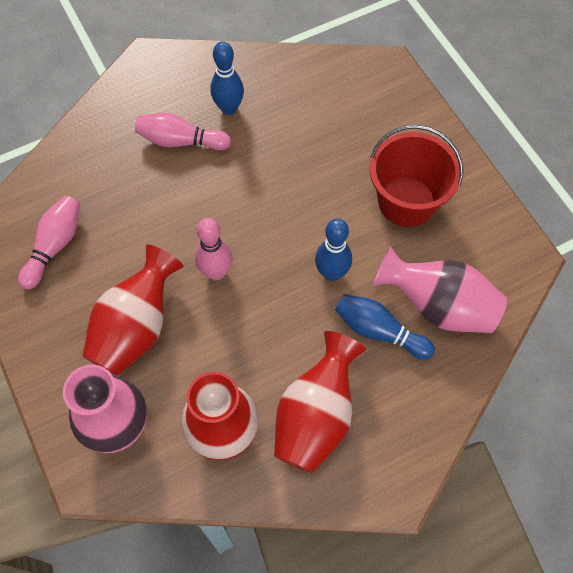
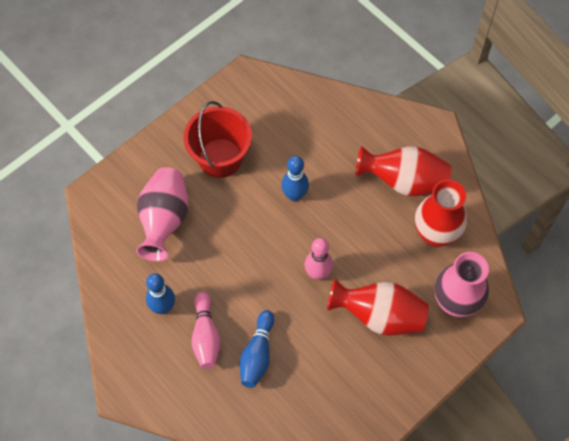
camera: 105 degrees left, 0 degrees up
(55, 246) = (331, 401): pink bowling pin -> none
(379, 331) = (330, 156): blue bowling pin -> blue bowling pin (257, 354)
(438, 306) = (300, 124): pink vase -> pink vase (164, 220)

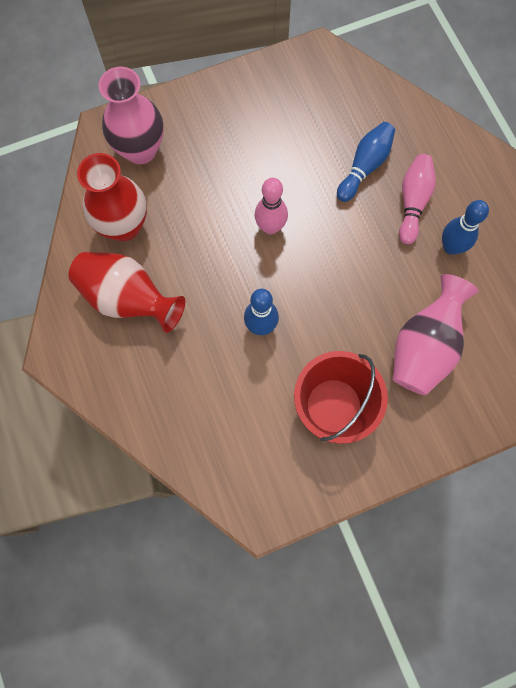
camera: 160 degrees left, 10 degrees up
(379, 316) = (224, 163): red vase -> none

